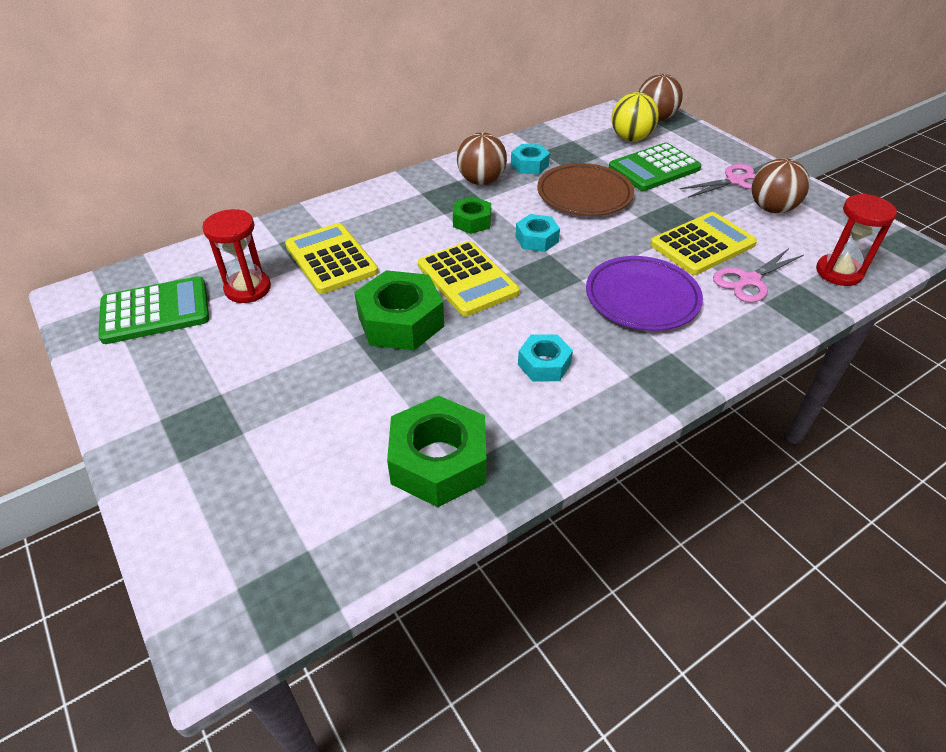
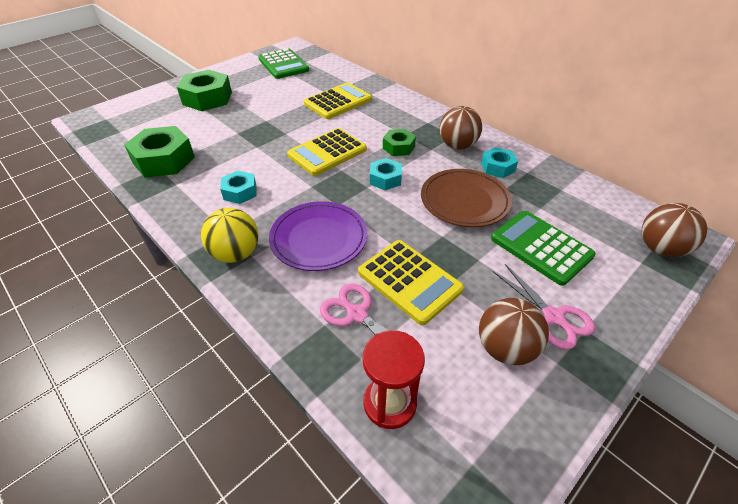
camera: 80 degrees right, 0 degrees up
(248, 289) = (305, 83): red hourglass -> none
(401, 321) = (280, 133): green nut -> green nut (207, 98)
(631, 138) = (595, 229): yellow ball -> yellow ball (236, 254)

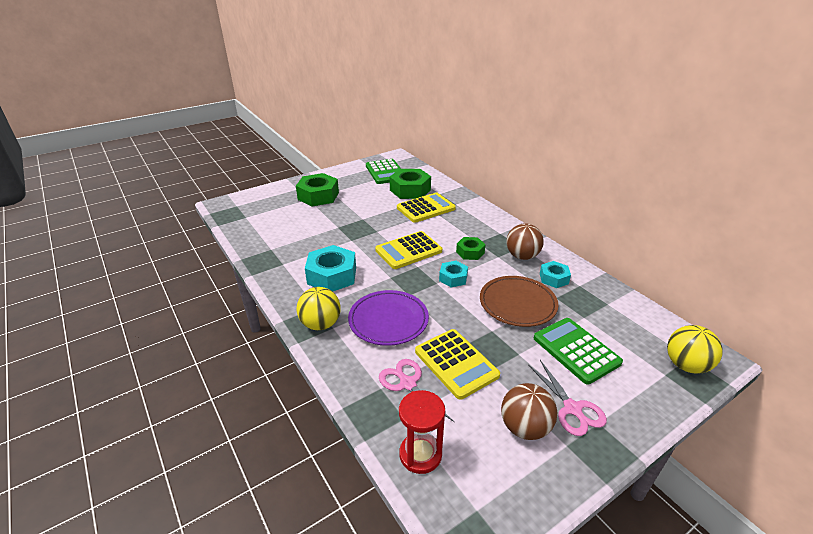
camera: 10 degrees right, 10 degrees down
(164, 160) = (276, 244): green nut -> green nut (410, 190)
(240, 192) = (332, 276): turquoise nut -> turquoise nut, size x1.76
(660, 249) = (686, 365): brown ball -> yellow ball

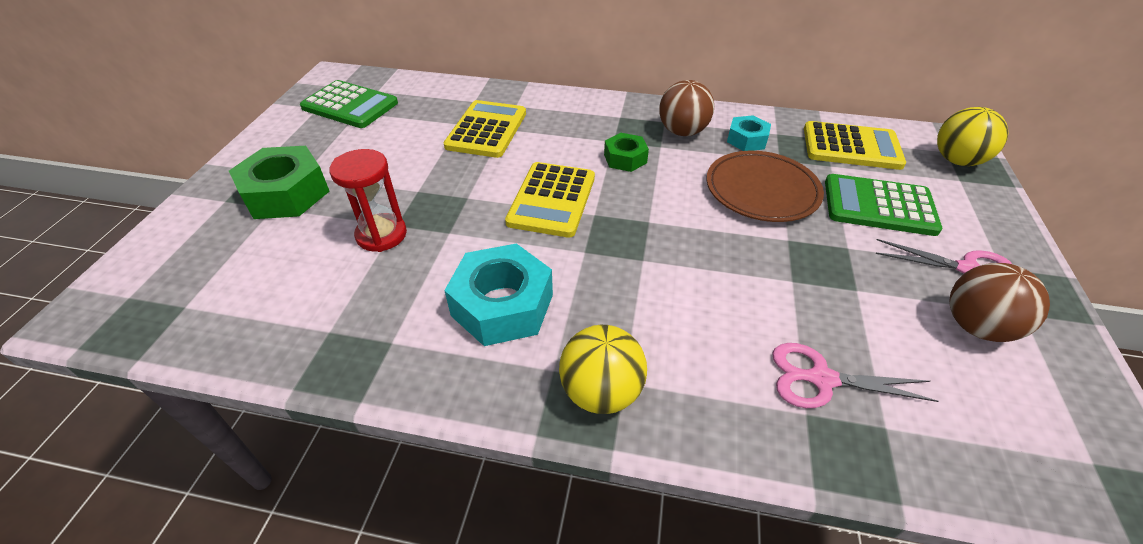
camera: 45 degrees left, 10 degrees up
(388, 320) = (674, 313): purple plate -> none
(410, 190) = (426, 115): green nut -> none
(420, 454) = (967, 456): red hourglass -> red hourglass (381, 235)
(453, 278) = (656, 203): turquoise nut -> none
(456, 363) = (820, 308): yellow calculator -> yellow calculator (851, 147)

